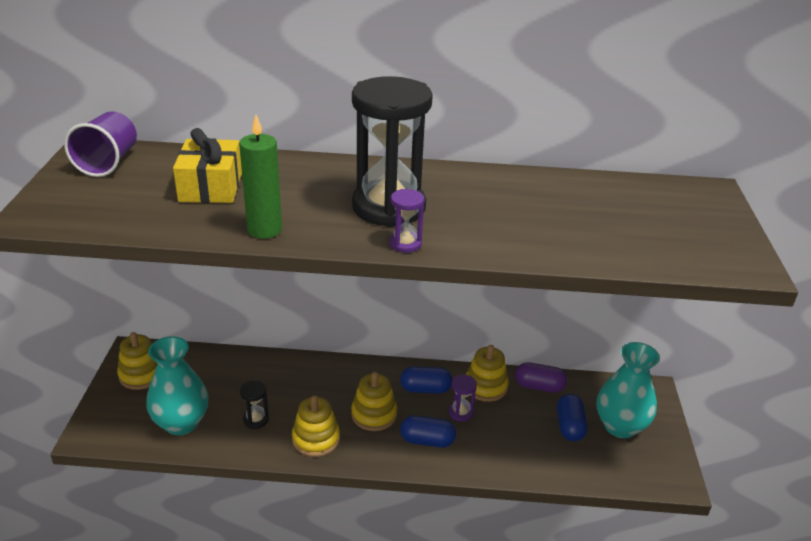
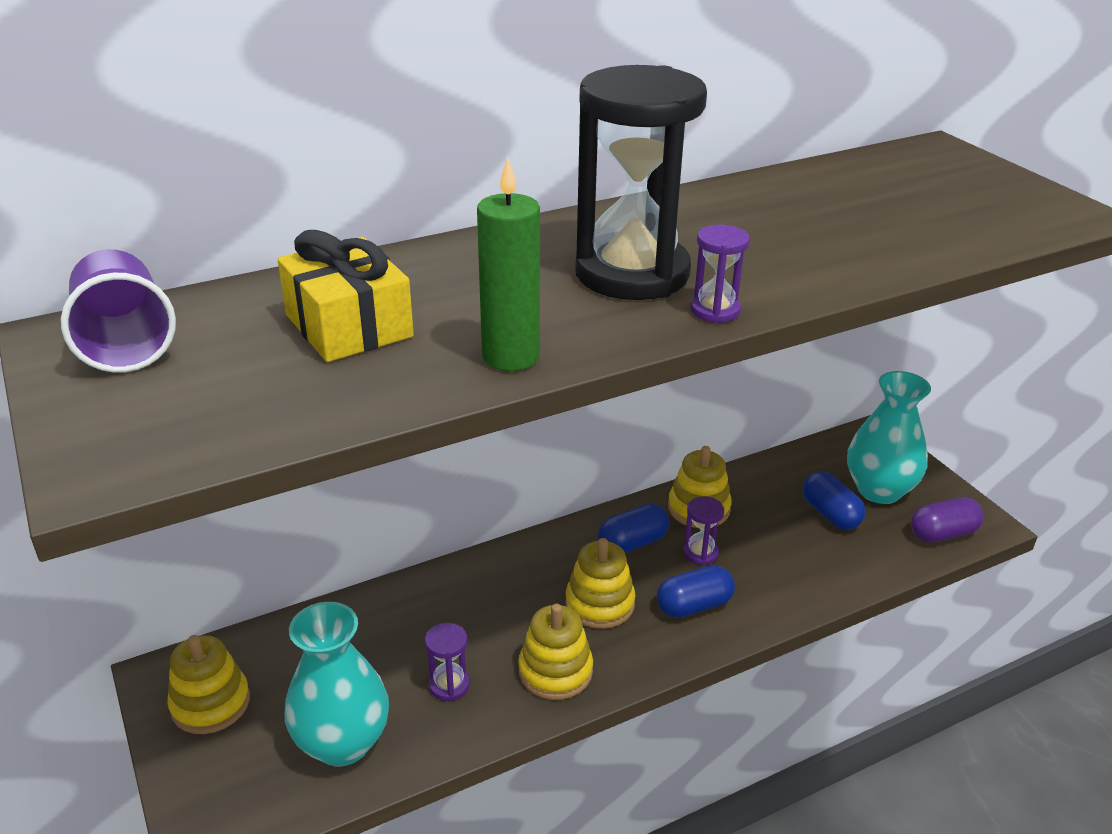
camera: 30 degrees left, 0 degrees up
(256, 419) = (449, 685): black hourglass -> purple hourglass
(539, 386) = (756, 482): purple capsule -> purple capsule (943, 533)

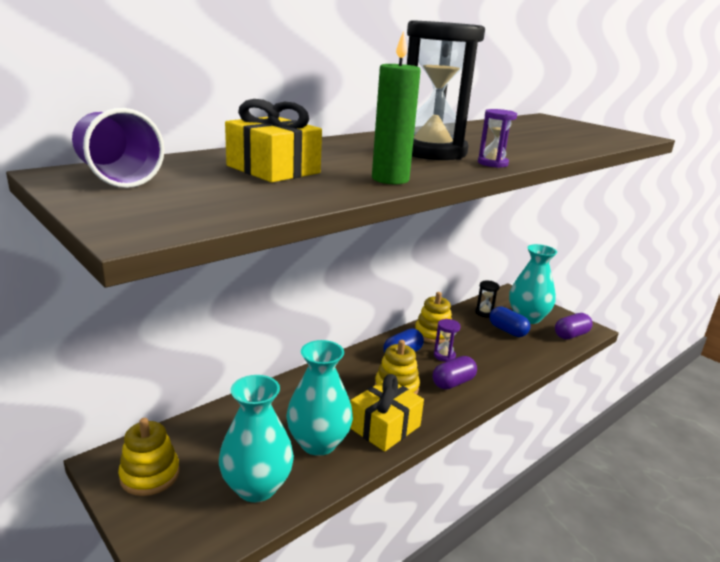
camera: 15 degrees left, 10 degrees down
(449, 685) = (318, 443): purple hourglass -> turquoise vase
(555, 671) = (384, 427): yellow stacking toy -> yellow gift
(694, 606) = (453, 383): blue capsule -> purple capsule
(805, 473) = (484, 313): none -> black hourglass

